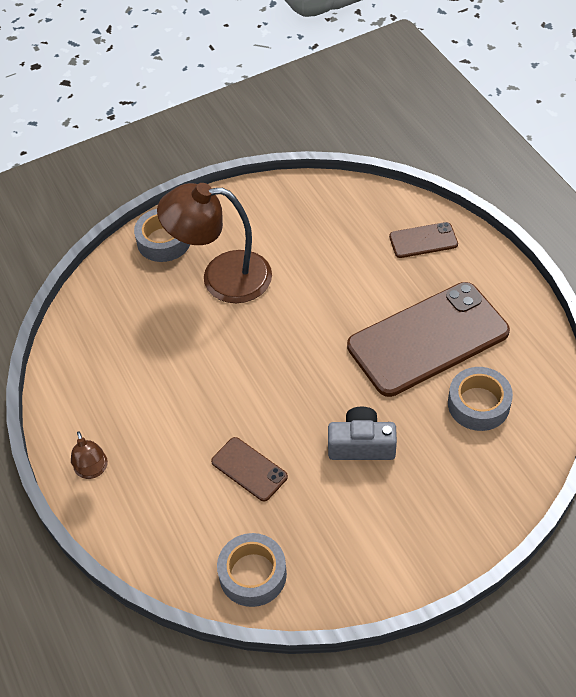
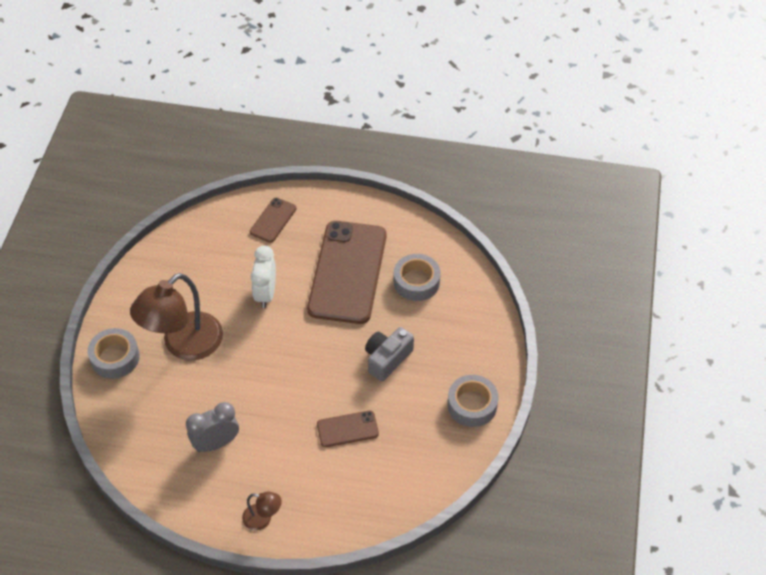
camera: 55 degrees left, 0 degrees up
(141, 375) = (216, 443): none -> grey clock
(252, 574) = (421, 476): grey tape -> grey tape (472, 405)
(336, 295) = (265, 294): none -> white clock

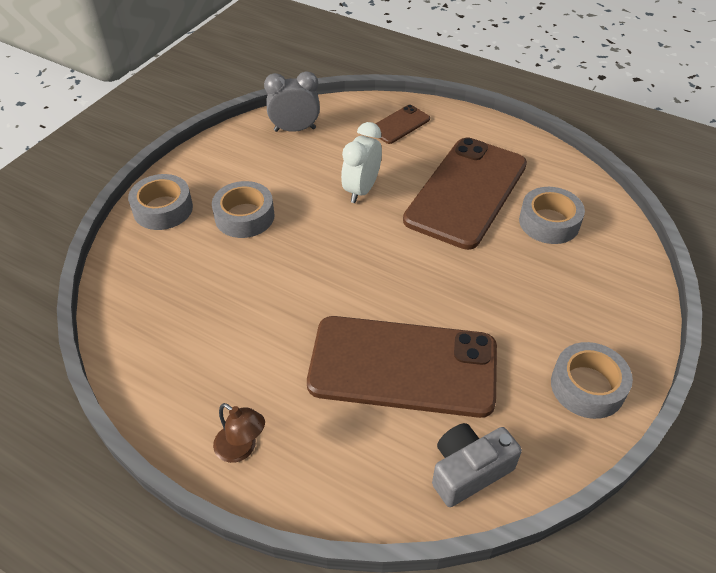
camera: 20 degrees right, 5 degrees down
(184, 345) = (244, 216): brown lamp -> grey tape
(216, 443) = (228, 333): grey clock -> grey clock (295, 129)
(347, 429) = (403, 366): brown phone -> brown phone, size x2.21
(387, 359) = (485, 296): grey camera -> grey camera (468, 471)

